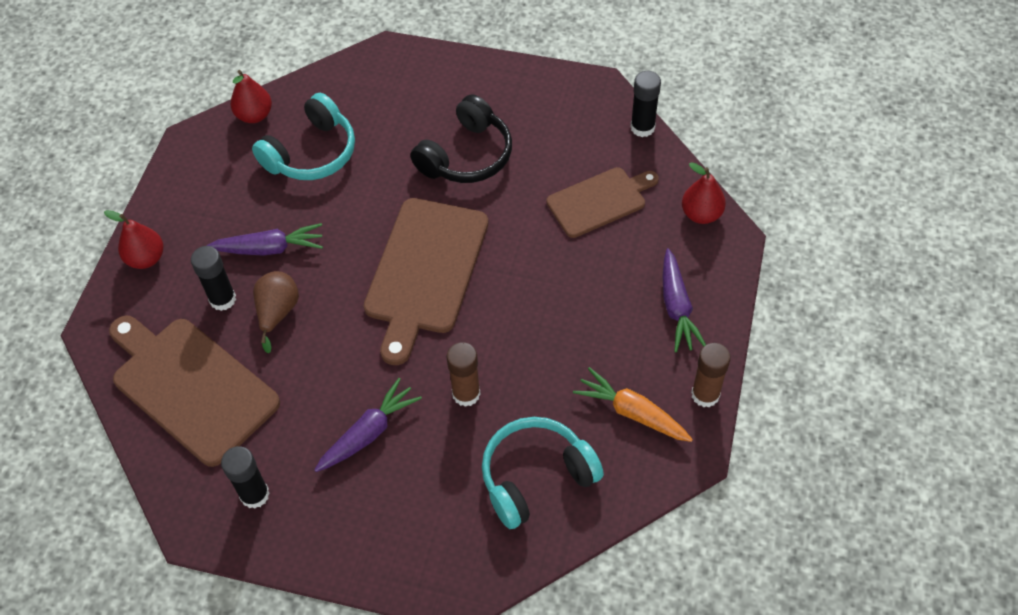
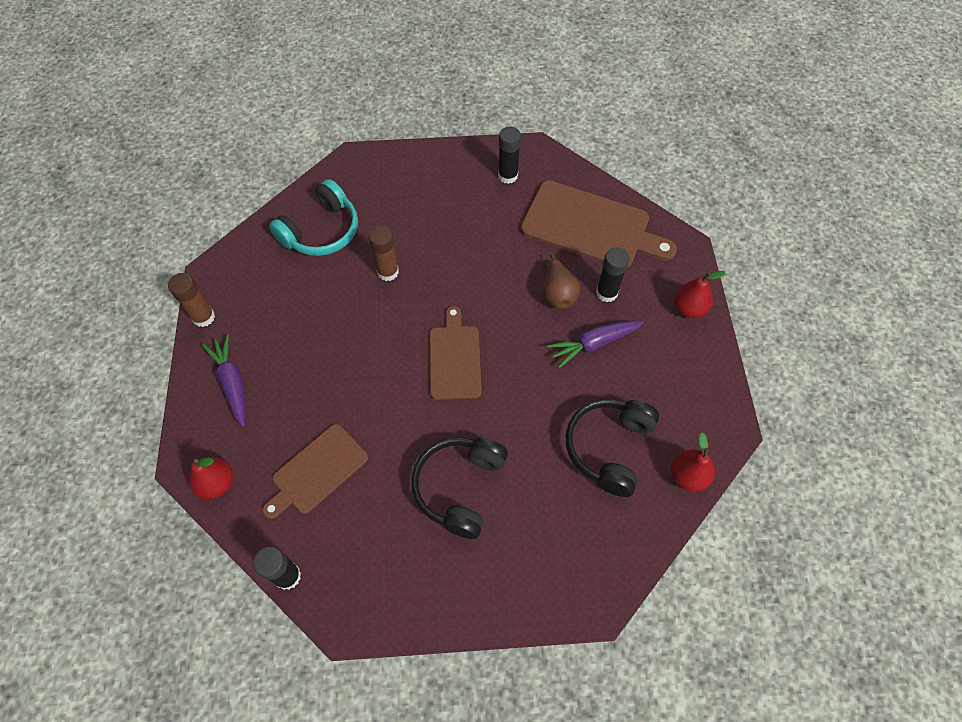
camera: 160 degrees right, 5 degrees up
(312, 153) = (608, 448): turquoise headphones -> black headphones
(369, 433) = (448, 229): purple carrot -> none
(425, 271) = (454, 359): brown cutting board -> brown cutting board, size x0.62
(632, 412) = (259, 290): orange carrot -> none

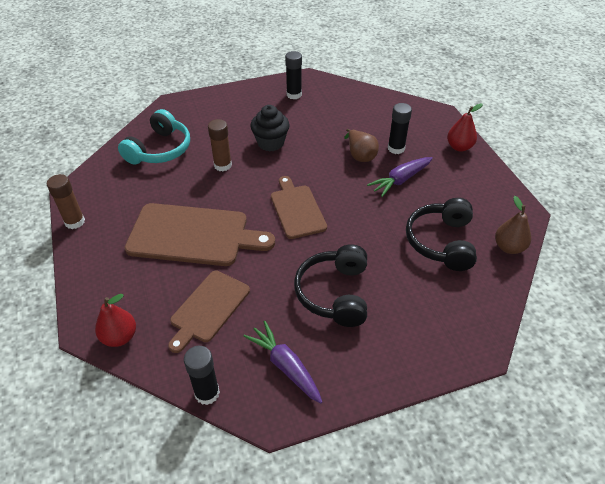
camera: 15 degrees left, 15 degrees down
(232, 383) = (113, 261): purple carrot -> purple carrot (285, 366)
(455, 249) = (270, 143): none -> black cupcake
(590, 226) = (367, 113): brown cutting board -> brown cutting board (193, 235)
(688, 476) = (509, 247): red pear -> brown pear

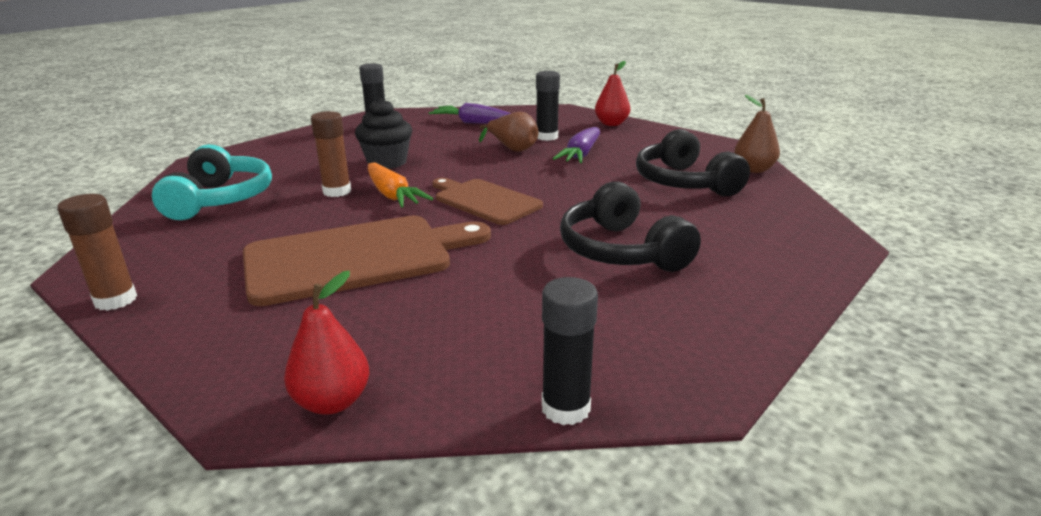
camera: 30 degrees left, 20 degrees down
(208, 308) = (461, 317): brown cutting board -> none
(250, 182) = (392, 195): none -> orange carrot
(285, 366) = (646, 334): purple carrot -> purple carrot (473, 123)

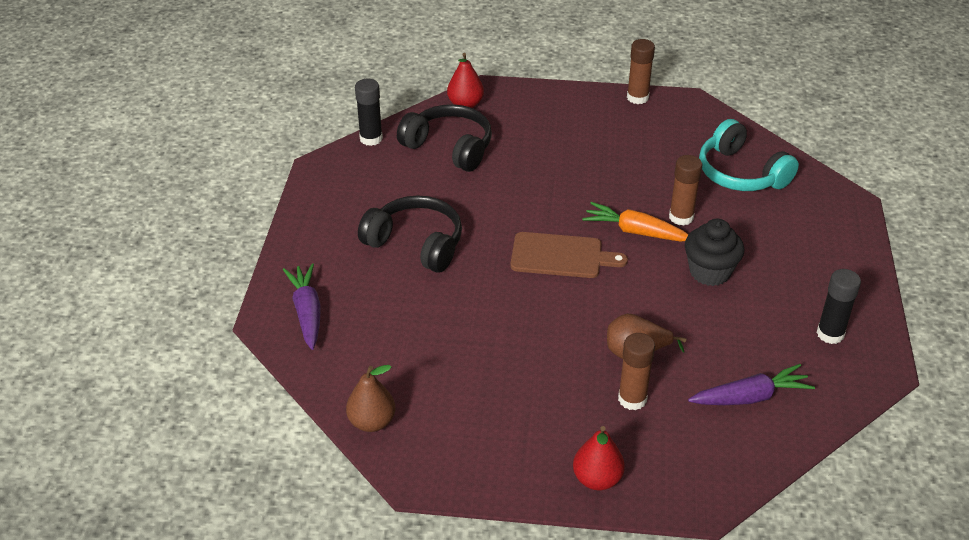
camera: 145 degrees right, 15 degrees up
(356, 257) = (567, 169): brown cutting board -> none
(547, 137) = (632, 399): black glue stick -> brown glue stick
(581, 154) = (559, 373): purple carrot -> purple carrot (307, 312)
(684, 182) = (425, 361): black headphones -> black headphones (449, 147)

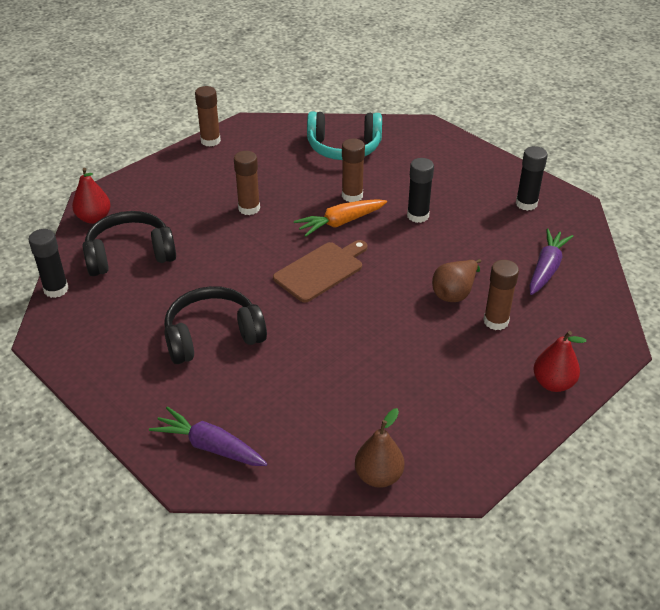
camera: 50 degrees left, 0 degrees up
(583, 171) = (249, 208): none -> brown glue stick
(710, 272) = (418, 216): black cupcake -> black glue stick

